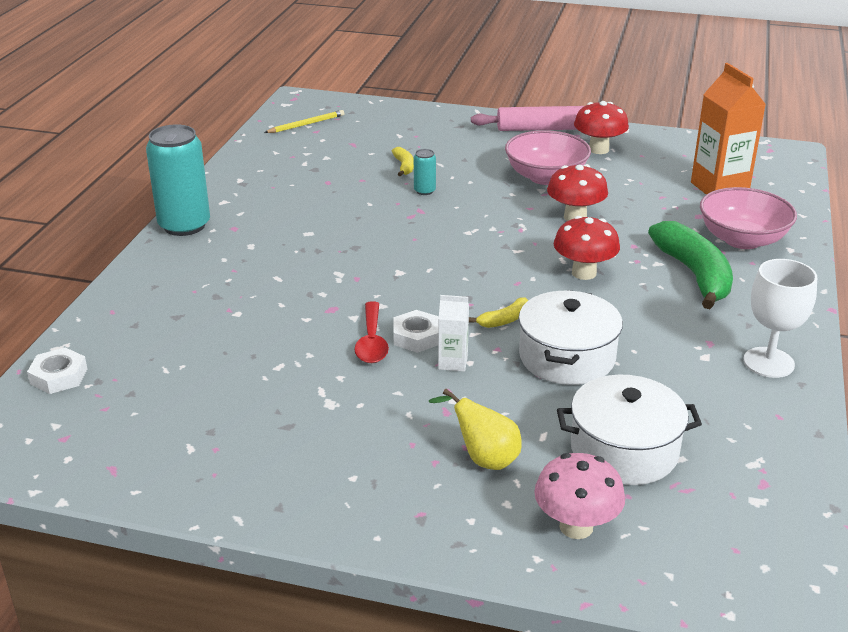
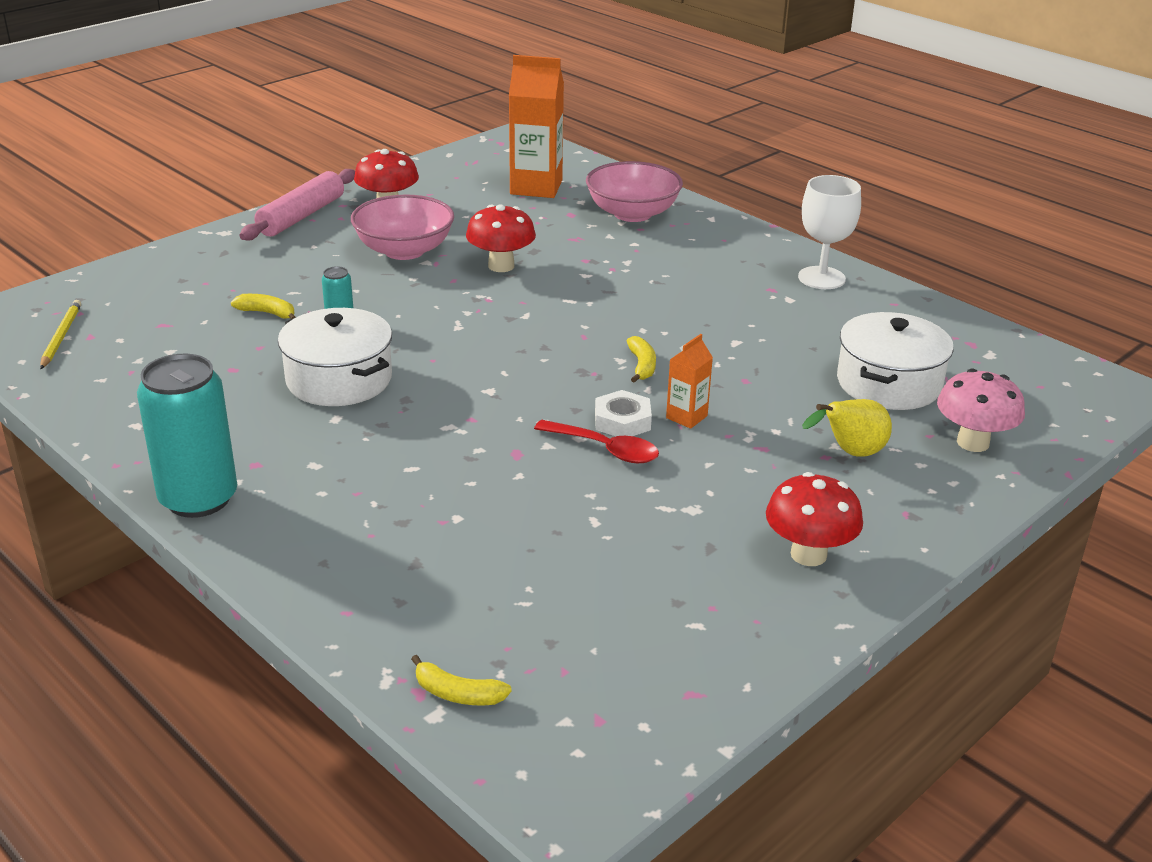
camera: 60 degrees left, 0 degrees up
(59, 376) = (457, 694): white nut -> yellow banana
(453, 362) = (686, 417): white carton -> orange carton
(567, 357) = (733, 358): white pot -> white pot (339, 379)
(584, 273) = (604, 299): red mushroom -> red mushroom (808, 554)
(694, 274) = (664, 254): green banana -> none

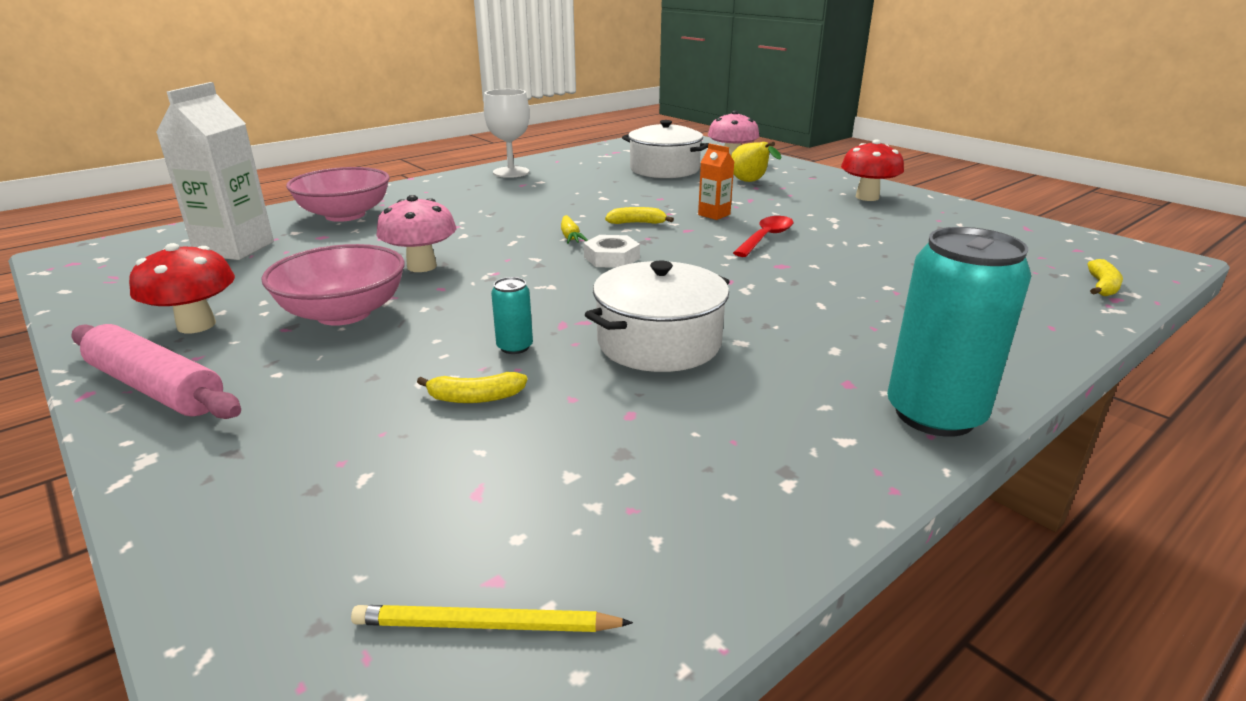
camera: 85 degrees left, 5 degrees down
(267, 313) = (475, 398): yellow banana -> yellow banana turned 120 degrees counterclockwise
(501, 266) = (422, 266): red mushroom -> pink mushroom
(536, 187) = (235, 248): orange carton -> white carton
(589, 329) = (570, 237): none -> yellow carrot
(622, 421) = (723, 232): white nut -> white nut (611, 258)

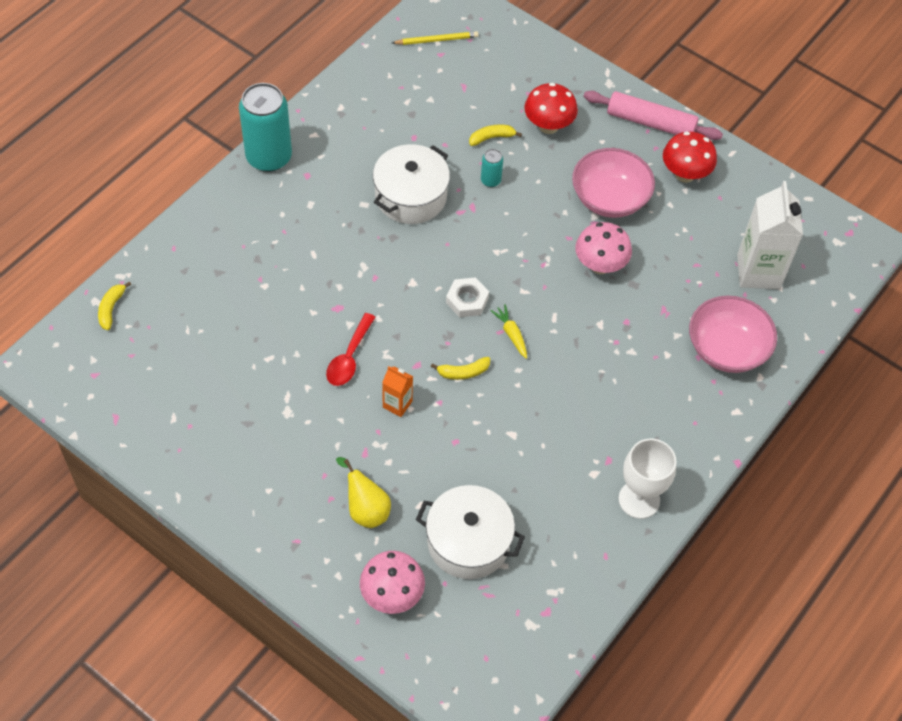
camera: 165 degrees right, 30 degrees up
(867, 197) = (245, 479): red mushroom -> red mushroom (548, 126)

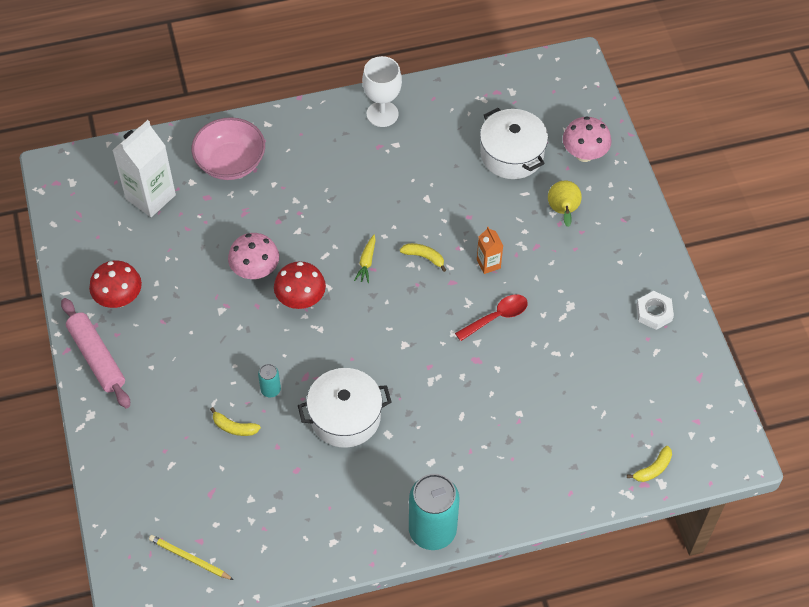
camera: 140 degrees left, 0 degrees up
(467, 300) = (376, 306): white nut -> white nut (654, 313)
(548, 126) = (179, 408): red mushroom -> red mushroom (301, 299)
(609, 198) = (196, 316): pink bowl -> none

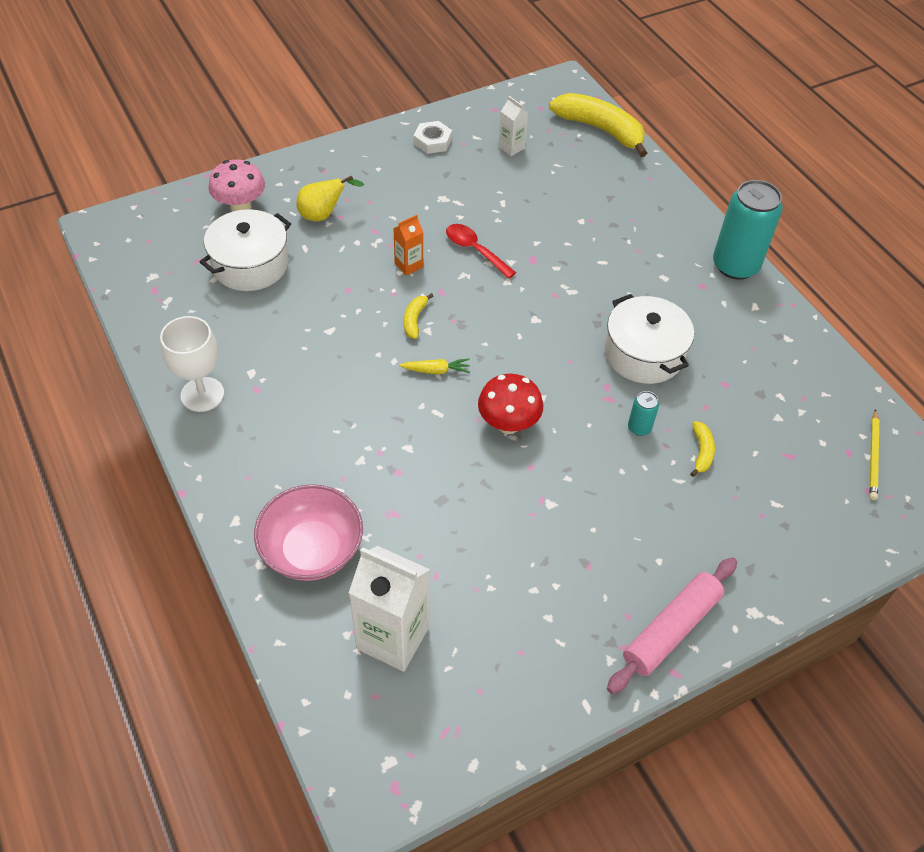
camera: 105 degrees left, 5 degrees down
(119, 299) = (573, 629): red mushroom -> none
(255, 271) = (481, 479): pink mushroom -> none
(635, 378) = (511, 147): none -> white carton
(653, 469) = (600, 130): yellow banana -> yellow banana, size x2.23

